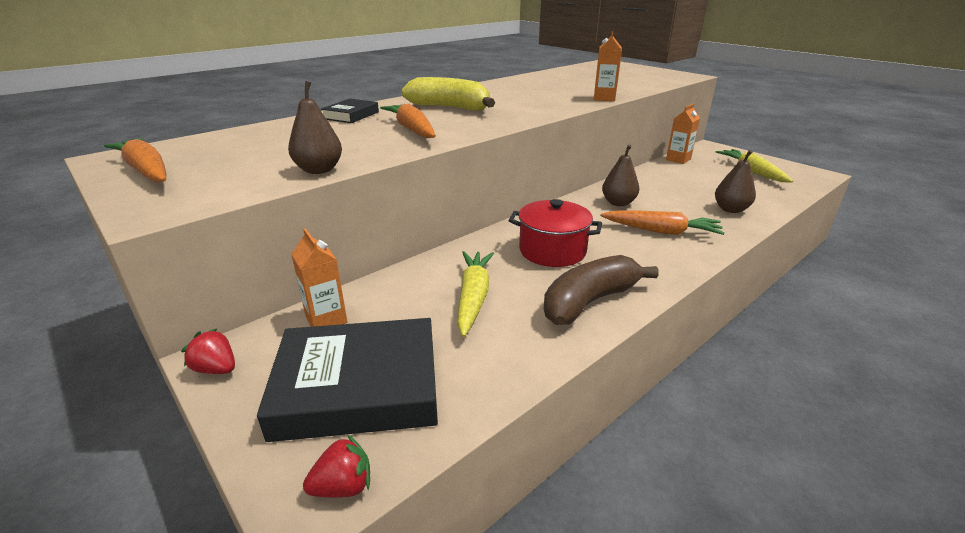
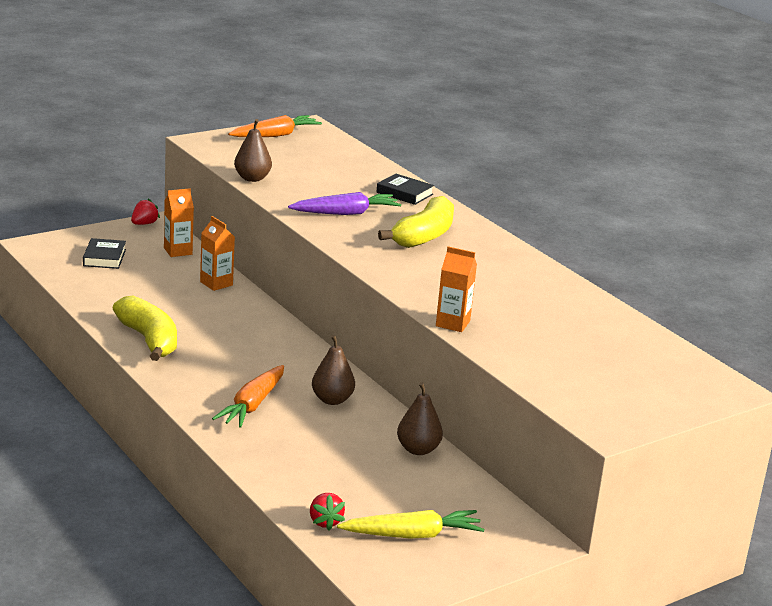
camera: 95 degrees right, 5 degrees down
(343, 486) = (37, 252): red strawberry -> red strawberry (325, 522)
(358, 386) = (104, 258): black book -> black book, size x0.49
(412, 130) = (345, 213): orange carrot -> purple carrot
(473, 298) = (178, 299): yellow carrot -> none
(552, 251) = (236, 341): red pot -> none
(589, 301) = (149, 340): brown banana -> yellow banana
(678, 159) = (477, 489): orange carton -> orange carton (216, 283)
(730, 209) = (290, 466): brown pear -> brown pear (418, 449)

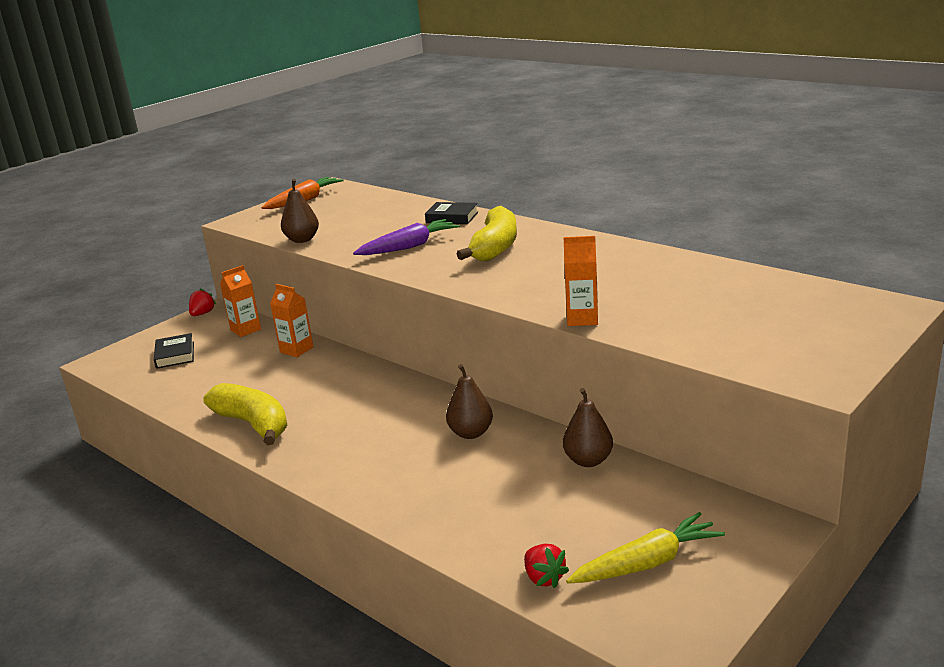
camera: 10 degrees left, 0 degrees up
(252, 405) = (393, 462): orange carrot -> none

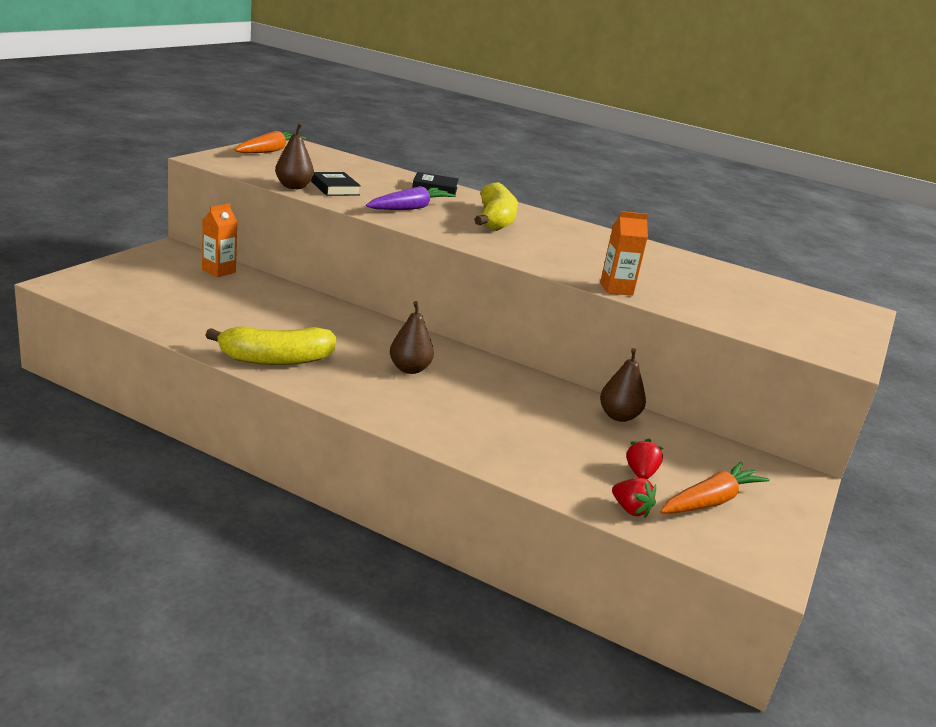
camera: 20 degrees left, 0 degrees up
(175, 355) = (151, 286): black book -> black book (335, 188)
(202, 314) = (161, 250): red strawberry -> red strawberry (640, 473)
(253, 424) = (276, 359): yellow banana -> yellow banana turned 135 degrees clockwise
(296, 350) = (285, 295): orange carton -> none
(471, 433) = (500, 385): brown pear -> brown pear (409, 369)
(646, 563) = (710, 501): yellow carrot -> orange carrot

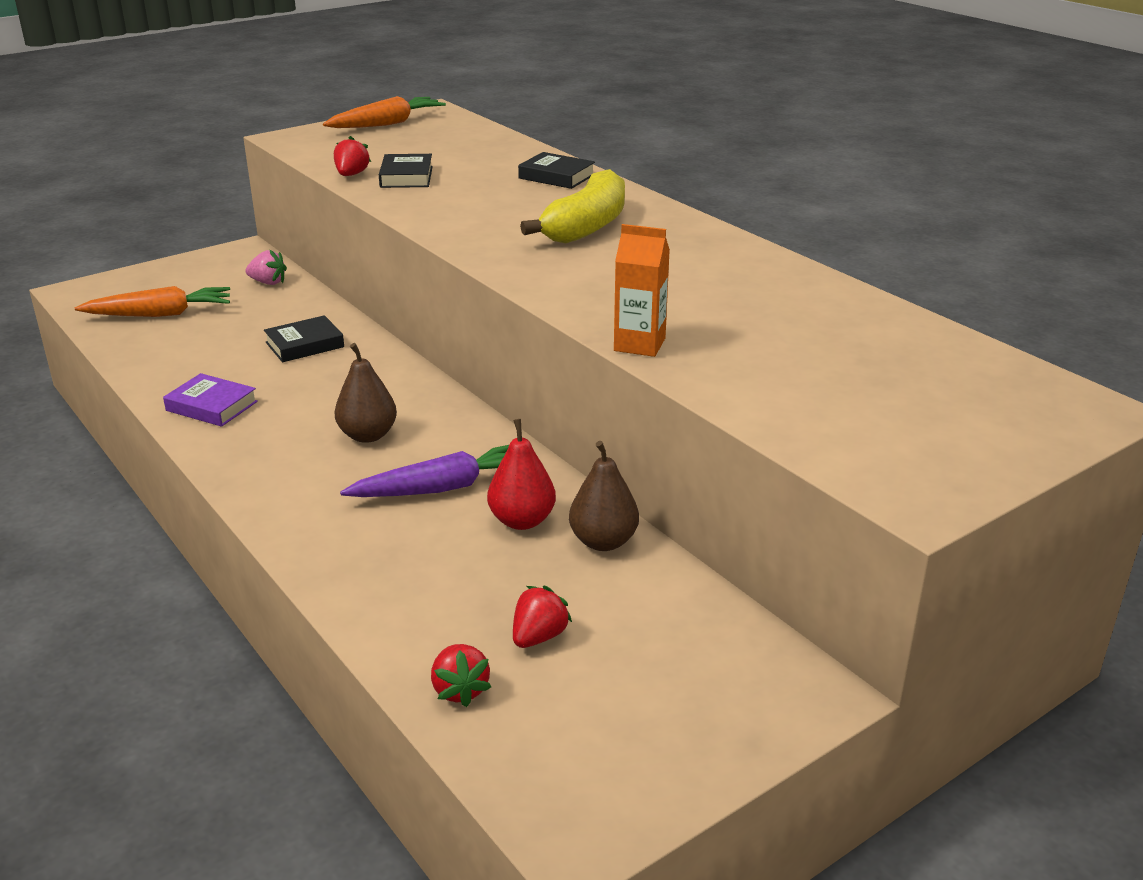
camera: 30 degrees right, 5 degrees up
(218, 271) = (268, 282): orange carton -> pink strawberry
(276, 359) = (212, 406): yellow banana -> purple book
(293, 187) = (351, 175): brown pear -> red strawberry
(297, 313) = (304, 345): none -> black book
(410, 208) = (477, 206): purple carrot -> purple carrot (442, 488)
(561, 410) = (522, 521): none -> red pear
(710, 501) = (605, 701): orange carrot -> orange carrot (159, 314)

